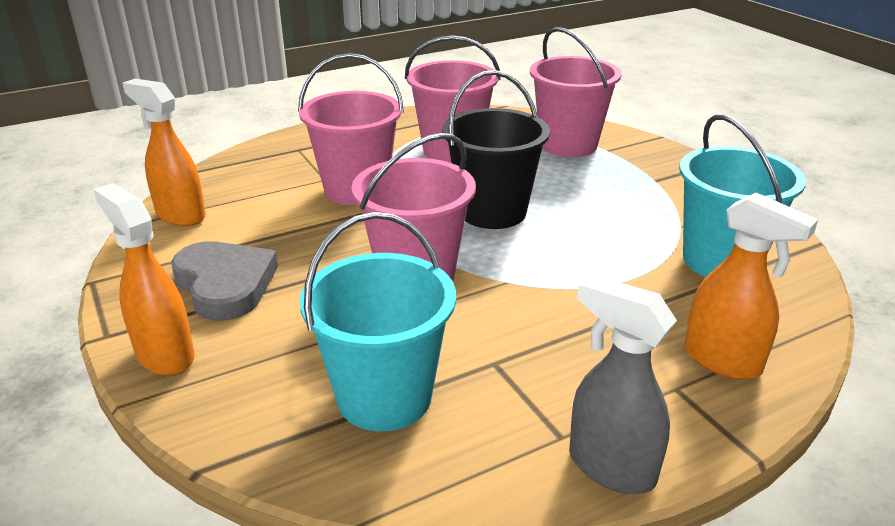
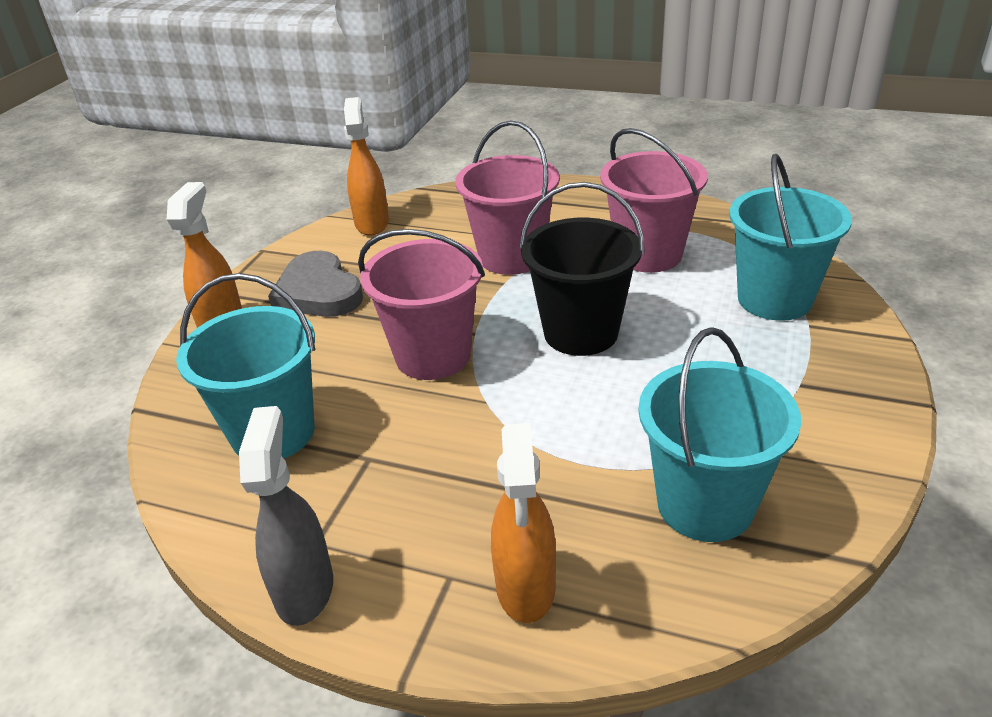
camera: 50 degrees right, 5 degrees up
(225, 284) = (318, 292): grey heart -> grey heart turned 135 degrees clockwise
(568, 145) = (774, 299): pink bucket -> turquoise bucket

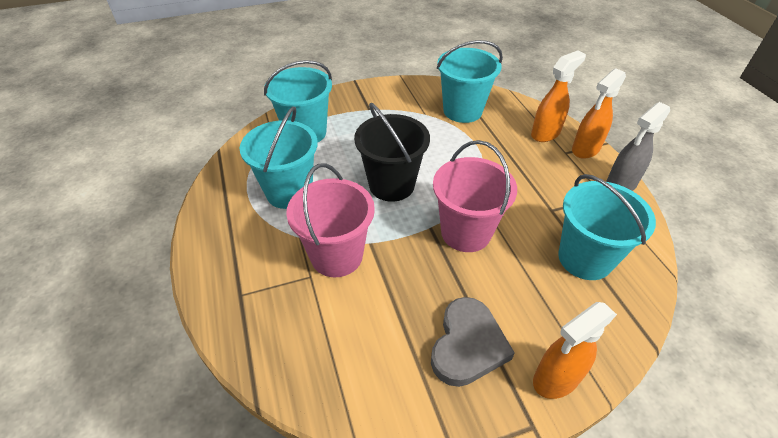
camera: 130 degrees left, 10 degrees up
(372, 223) = (348, 390): orange spray bottle -> orange spray bottle (585, 149)
(648, 254) = (289, 192): pink bucket -> turquoise bucket

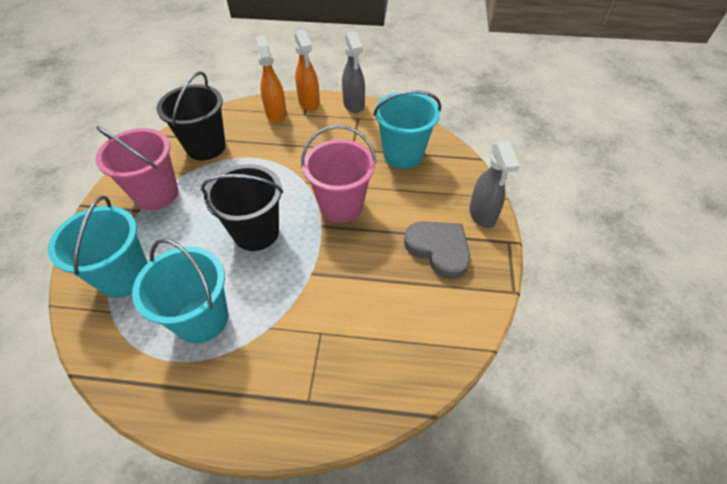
camera: 65 degrees left, 5 degrees up
(337, 256) = (310, 304): pink bucket -> pink bucket (156, 194)
(462, 111) = (206, 147): turquoise bucket -> black bucket
(555, 379) = (482, 215): orange spray bottle -> grey spray bottle

